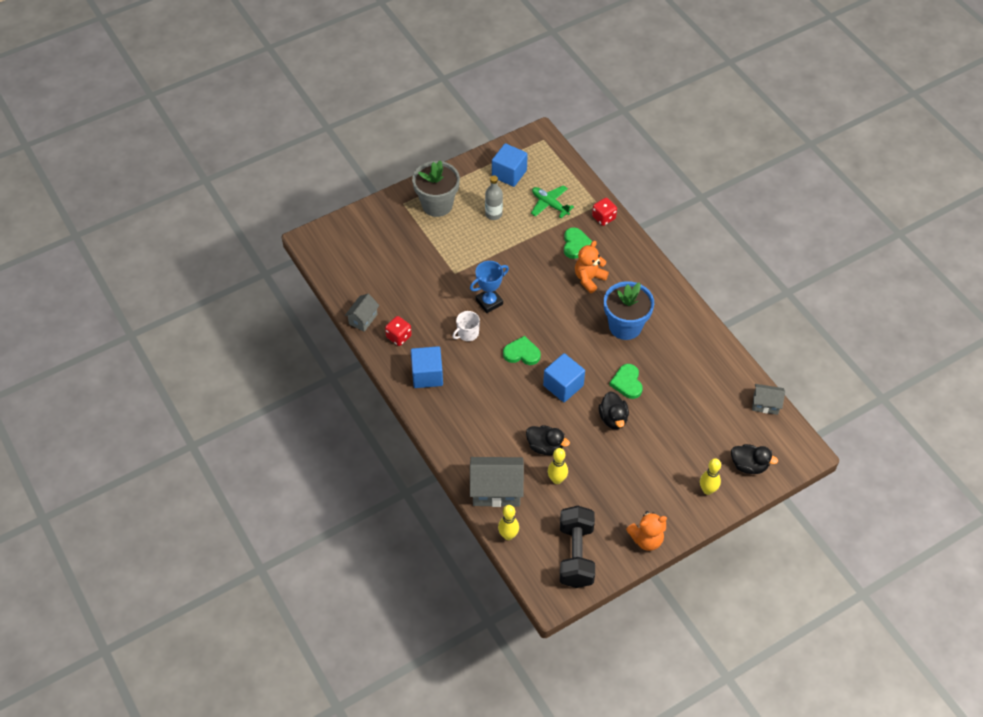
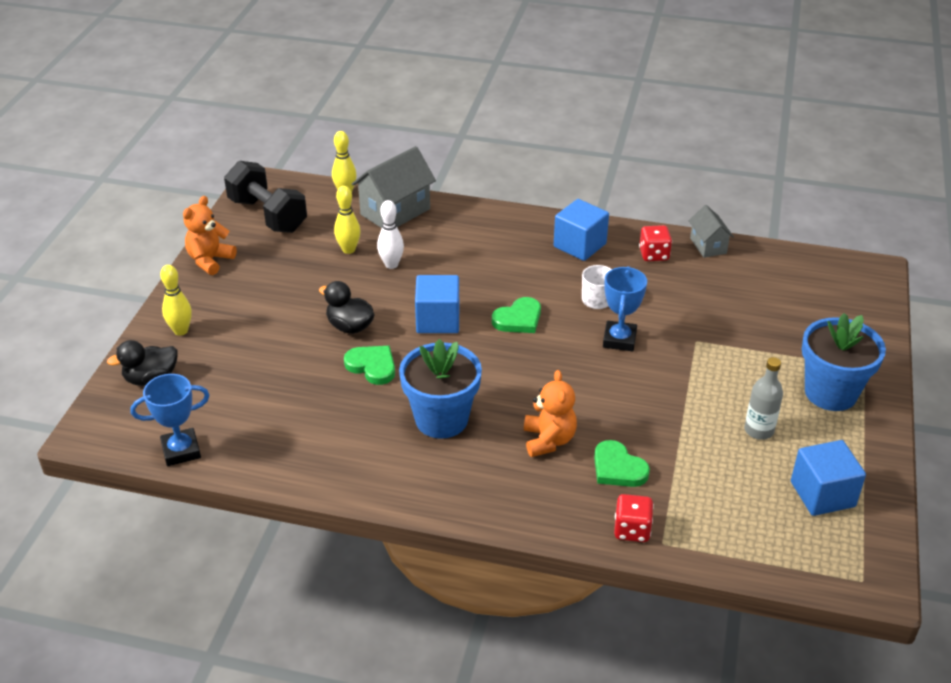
camera: 135 degrees right, 15 degrees down
(437, 205) = (830, 393): grey flower pot -> blue flower pot
(545, 447) = (391, 265): black duck -> white bowling pin
(550, 204) = (718, 494): green plane -> none
(765, 404) = (181, 451): grey house -> blue trophy

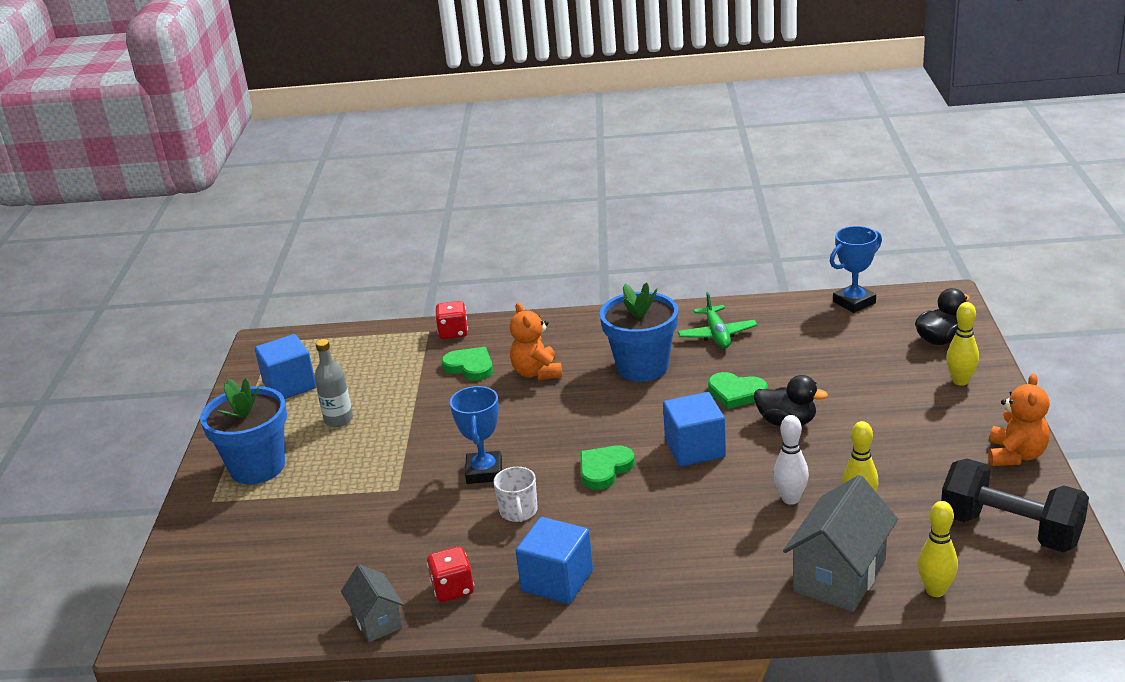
camera: 170 degrees right, 10 degrees down
(346, 443) = (717, 334): none -> green plane

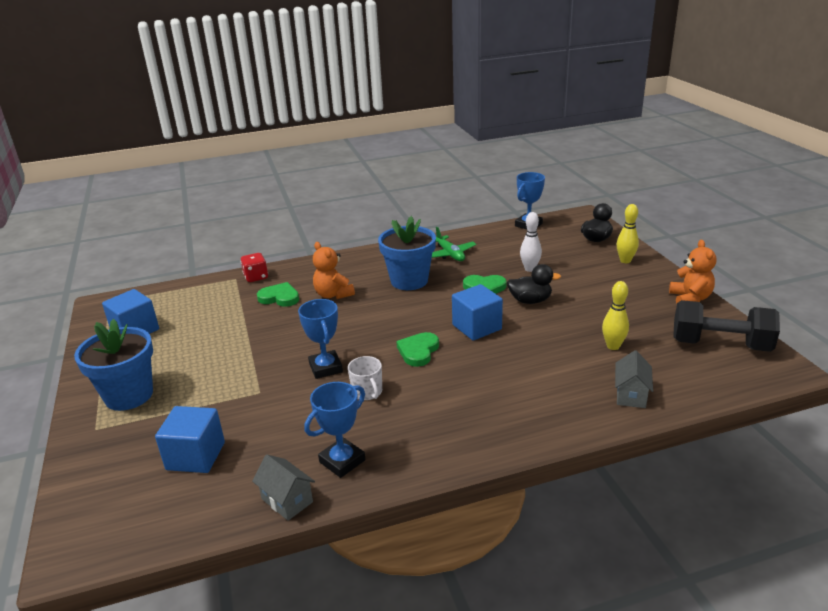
camera: 20 degrees left, 0 degrees up
(338, 420) = (187, 349): grey bottle -> none
(453, 589) = (342, 461): red dice -> blue trophy
(557, 581) = (425, 438): blue cube -> blue cube (196, 456)
(790, 499) = (564, 349): white bowling pin -> white bowling pin (530, 269)
(840, 576) = (631, 395): grey house -> grey house, size x0.58
(935, 590) = (701, 393): yellow bowling pin -> none

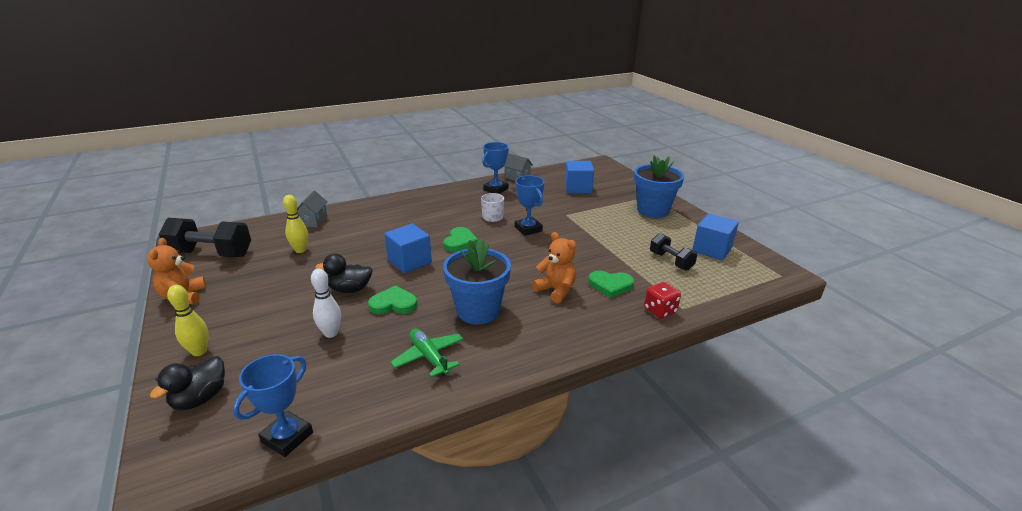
camera: 170 degrees right, 0 degrees up
(195, 319) = (671, 261): none -> black dumbbell

